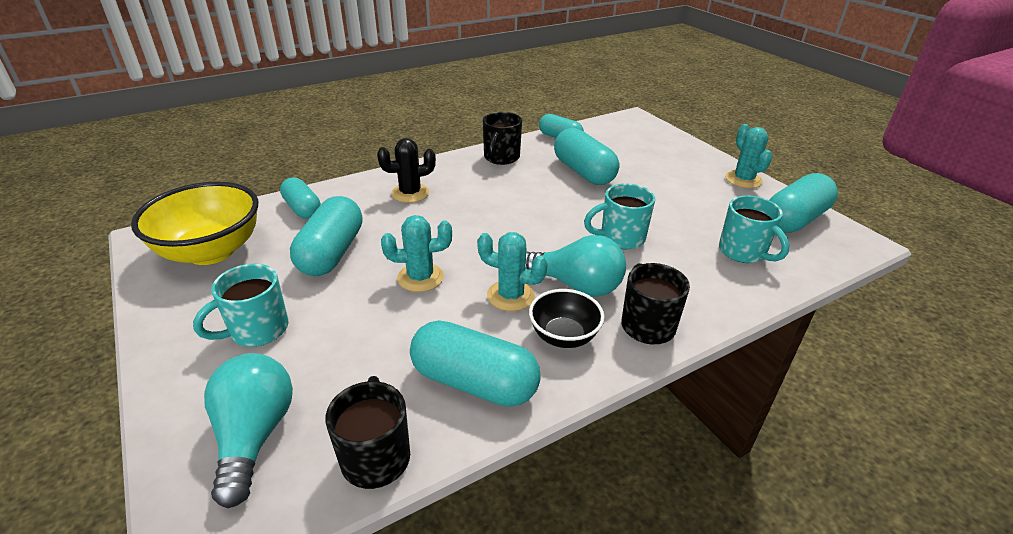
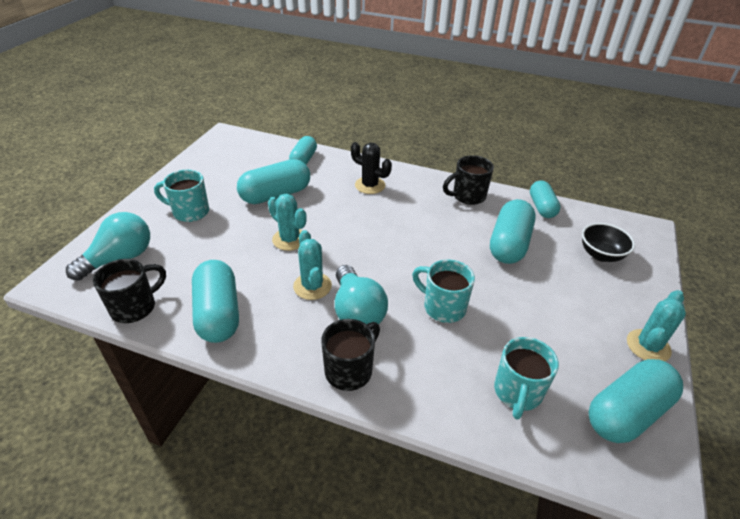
camera: 50 degrees right, 5 degrees up
(211, 251) = (234, 158): yellow bowl -> none
(564, 336) = (296, 332): black bowl -> black bowl (601, 255)
(794, 219) = (626, 412): turquoise capsule -> turquoise capsule turned 45 degrees counterclockwise

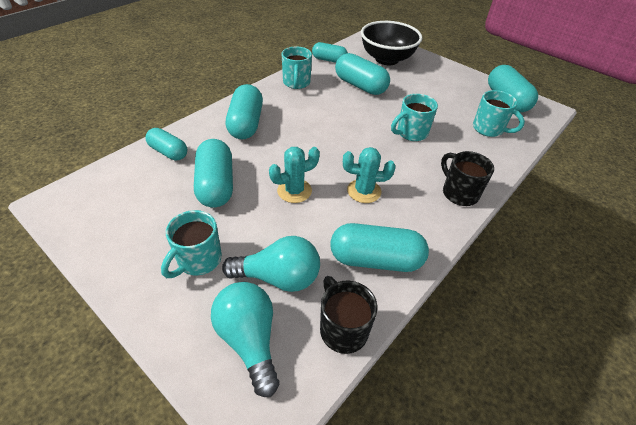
camera: 70 degrees left, 5 degrees up
(357, 311) = (401, 174): turquoise light bulb -> turquoise light bulb (278, 277)
(370, 185) = (246, 124): black cactus -> turquoise capsule
(467, 196) = (296, 83): black mug -> turquoise mug
(601, 255) = (387, 59): black bowl -> black bowl, size x1.79
(648, 346) = (463, 75): turquoise cactus -> none

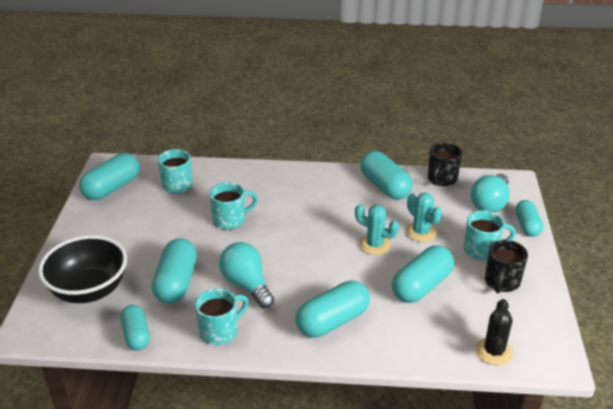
camera: 125 degrees left, 10 degrees down
(112, 176) = (493, 351): none -> black cactus
(168, 152) = (428, 341): turquoise capsule -> turquoise capsule (527, 225)
(278, 277) = (446, 214): turquoise light bulb -> turquoise light bulb (247, 285)
(364, 191) = (333, 214): turquoise cactus -> turquoise cactus (421, 232)
(411, 133) = (230, 220): turquoise mug -> turquoise mug turned 45 degrees counterclockwise
(459, 193) = (282, 176): black mug -> black mug (501, 282)

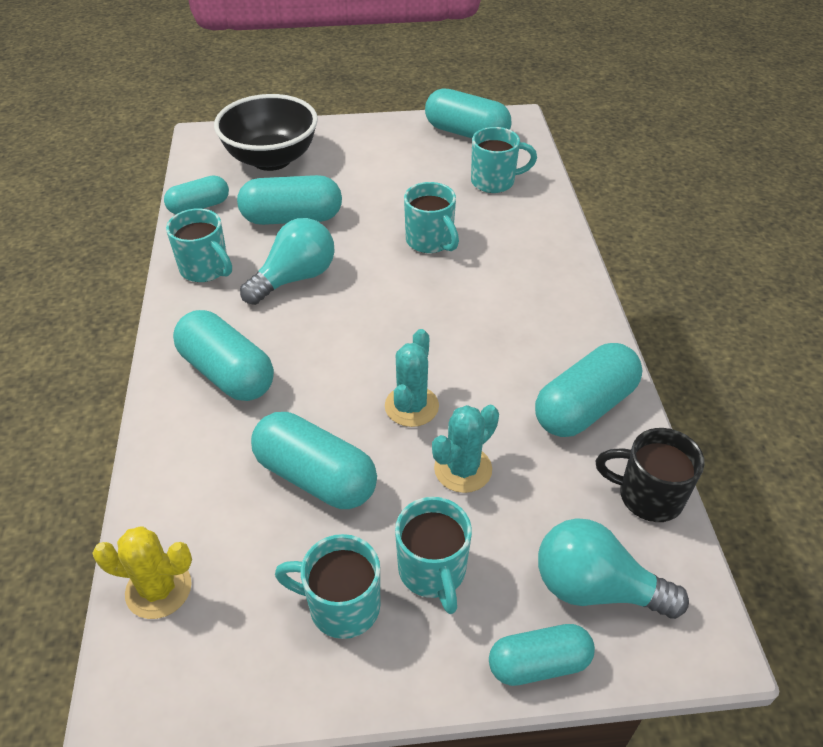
camera: 80 degrees right, 10 degrees up
(493, 351) = (158, 589): black cactus -> yellow cactus
(501, 282) = (341, 606): black mug -> turquoise mug

